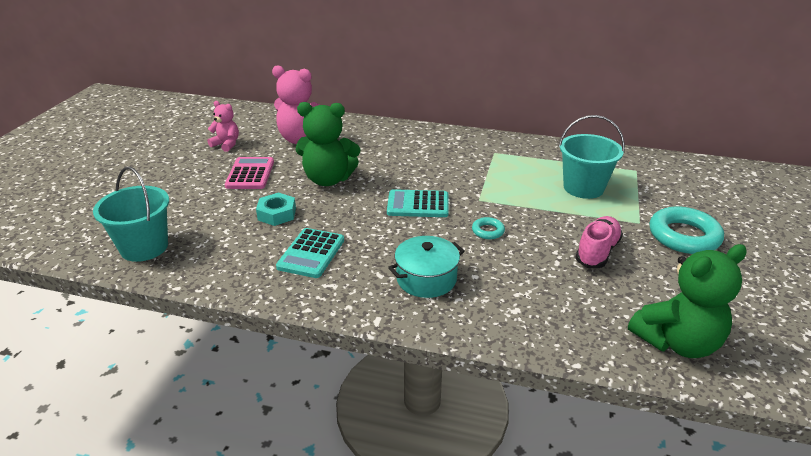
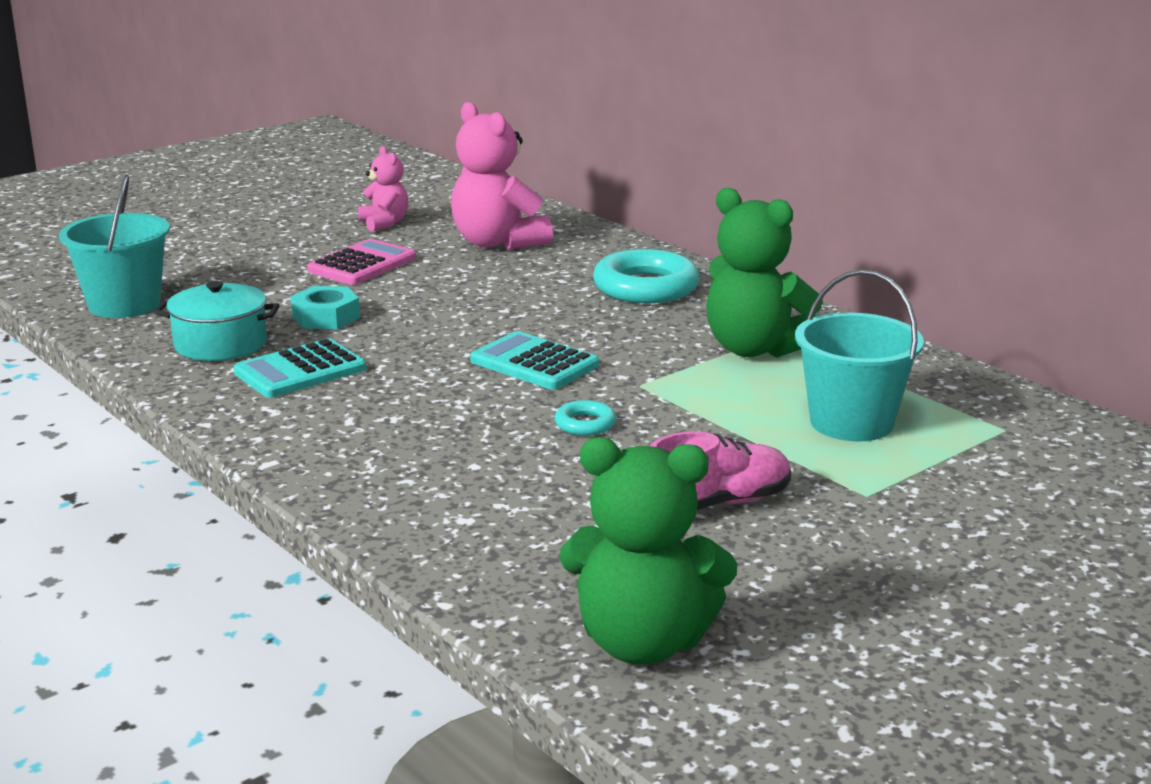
camera: 35 degrees right, 10 degrees down
(328, 179) = (456, 299): green teddy bear -> green teddy bear (755, 349)
(426, 279) = (402, 445): turquoise pot -> turquoise pot (220, 344)
(684, 236) = (918, 537): turquoise ring -> turquoise ring (645, 287)

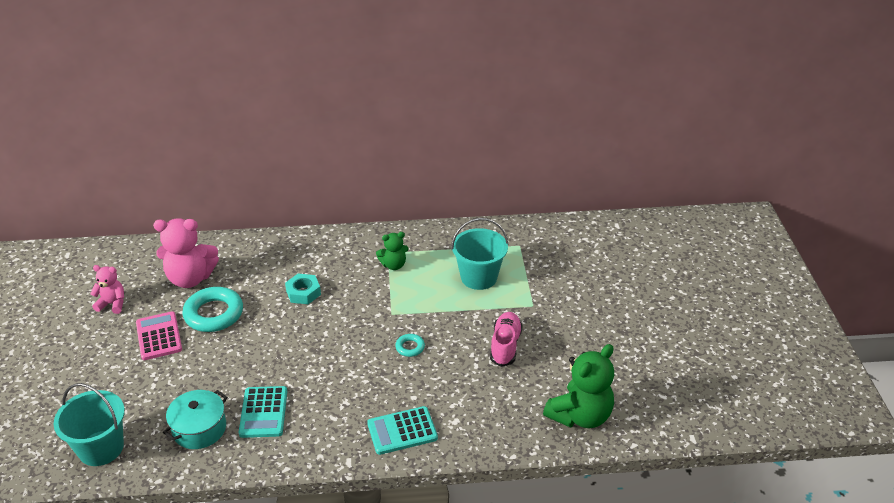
camera: 55 degrees left, 15 degrees up
(326, 317) = (210, 377): turquoise nut -> turquoise nut (303, 293)
(534, 363) = (338, 333): turquoise calculator -> turquoise calculator (402, 431)
(645, 287) = (299, 261): turquoise ring -> turquoise ring (214, 314)
(755, 349) = (393, 265): green teddy bear -> green teddy bear, size x0.56

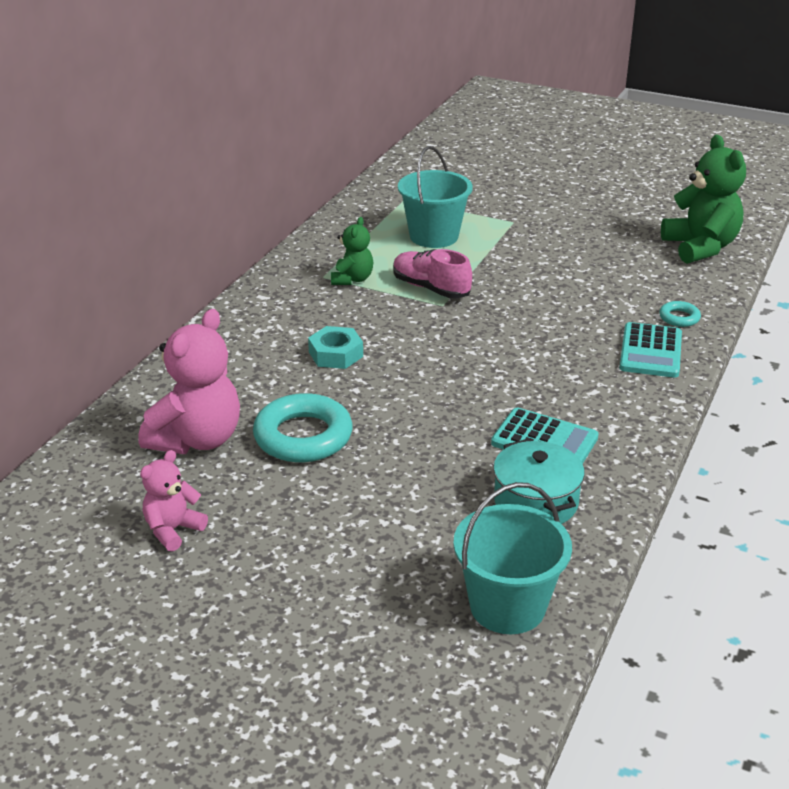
camera: 60 degrees left, 5 degrees down
(159, 336) = (303, 498): pink calculator -> none
(410, 347) = (514, 309): turquoise ring -> turquoise ring (679, 318)
(505, 346) = (563, 254): pink shoe -> pink shoe (430, 288)

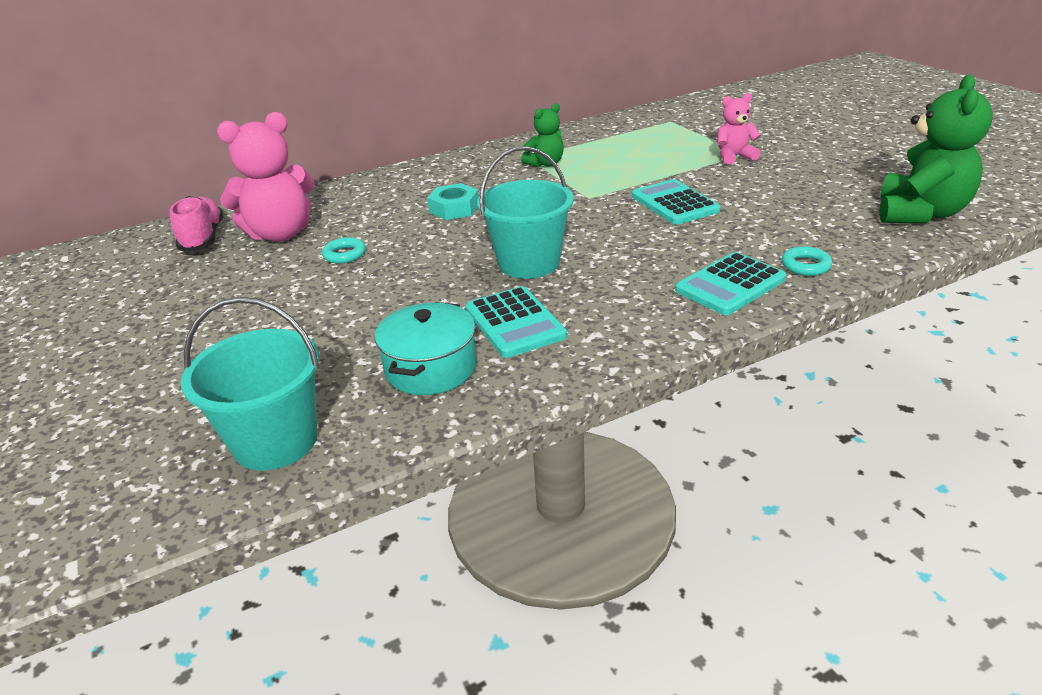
camera: 40 degrees right, 0 degrees up
(173, 530) = (175, 284): pink teddy bear -> pink teddy bear (734, 157)
(303, 436) = (345, 254): turquoise ring -> turquoise ring, size x0.48
(430, 288) = (597, 184): pink shoe -> pink shoe (203, 238)
(434, 236) = (656, 149): turquoise bucket -> turquoise bucket (529, 263)
(521, 290) = (674, 203): none -> turquoise calculator

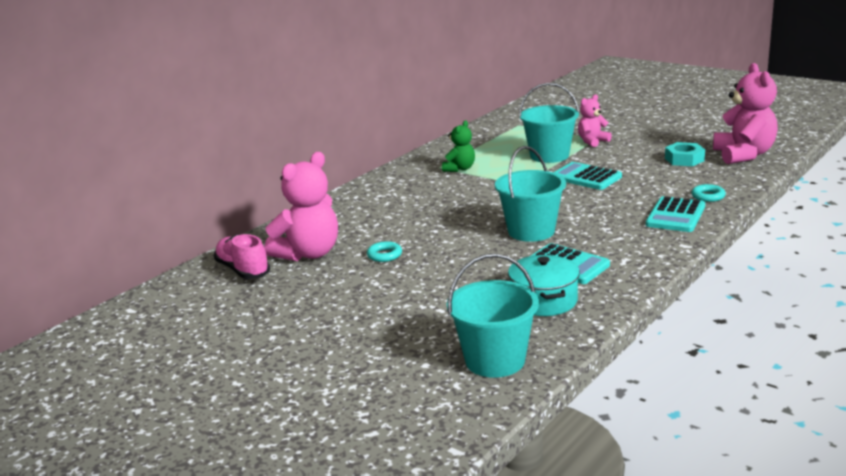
camera: 25 degrees left, 10 degrees down
(454, 208) = (429, 210): turquoise nut -> turquoise nut (684, 159)
(662, 166) = (549, 155): none -> turquoise bucket
(920, 213) = (744, 155): green teddy bear -> pink teddy bear

